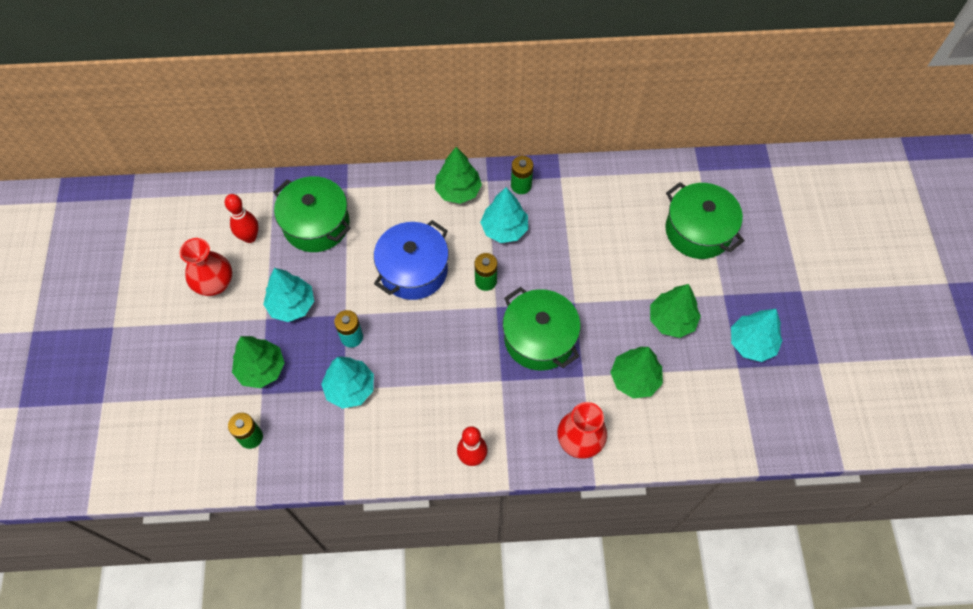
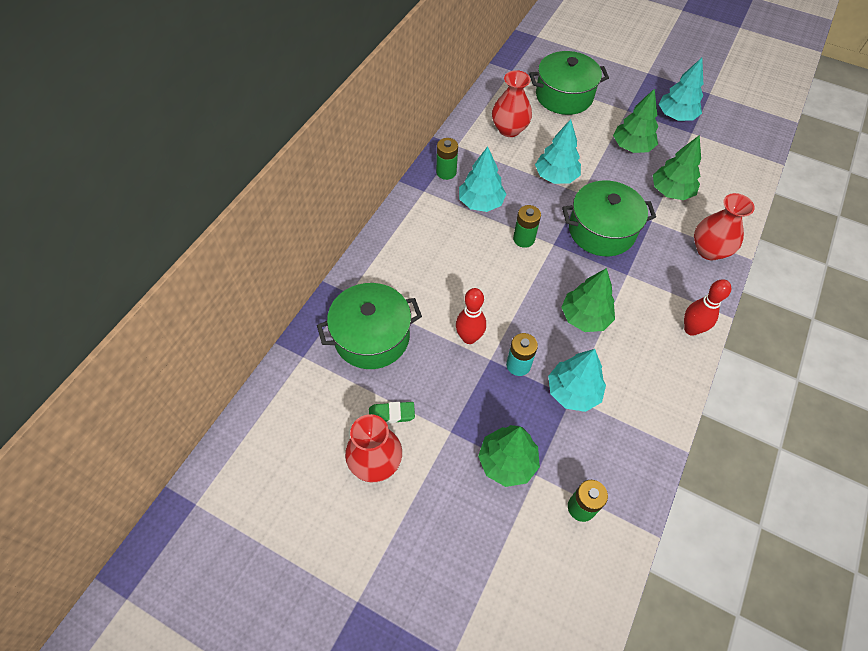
camera: 60 degrees left, 5 degrees down
(250, 237) = (342, 403): red bowling pin -> red bowling pin (469, 337)
(258, 273) = (391, 414): none -> green eraser
(291, 305) = (450, 400): turquoise tree -> turquoise tree (556, 176)
(413, 270) = (478, 284): blue pot -> none
(458, 191) = (418, 214): green tree -> green tree (585, 317)
(613, 207) = (509, 129): none -> red vase

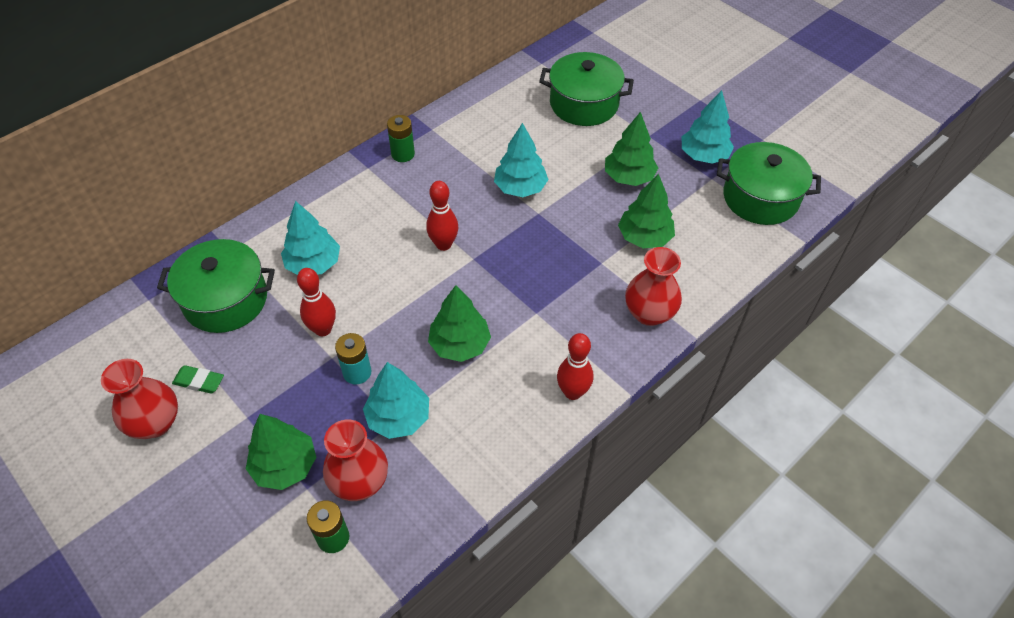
camera: 20 degrees right, 5 degrees down
(481, 203) = (420, 195): turquoise tree -> turquoise tree (313, 264)
(509, 129) = (499, 125): red vase -> red vase (359, 482)
(524, 239) = (443, 244): green battery -> red bowling pin
(601, 231) = (536, 258): green pot -> green pot (760, 198)

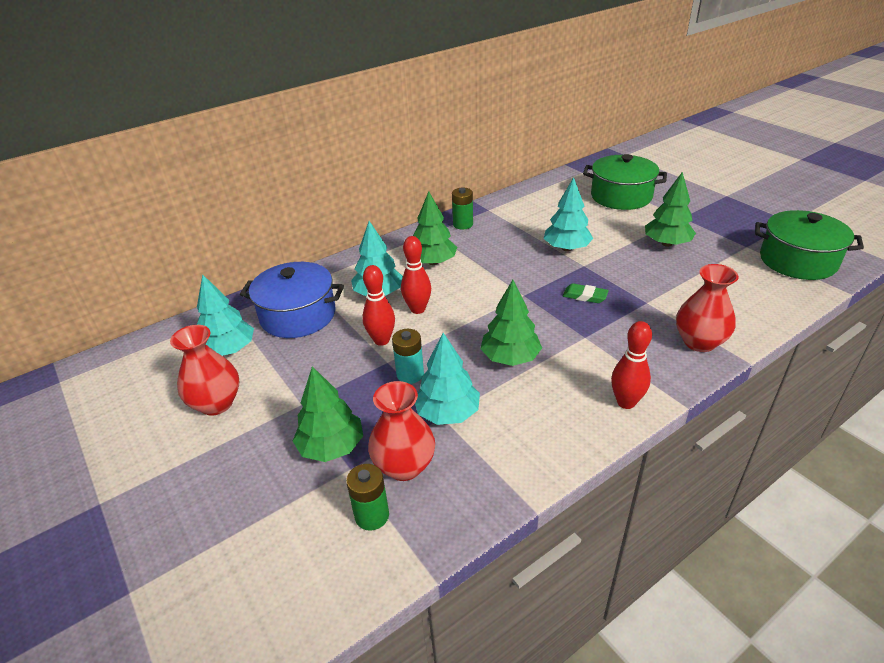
camera: 10 degrees right, 15 degrees down
(199, 381) = (263, 373): green eraser -> green eraser (585, 296)
(225, 300) = (298, 315): green pot -> blue pot
(443, 244) = (496, 284): red bowling pin -> red bowling pin (417, 309)
(644, 237) = (687, 285): green tree -> green tree (433, 262)
(704, 156) = (736, 231): turquoise tree -> turquoise tree (229, 350)

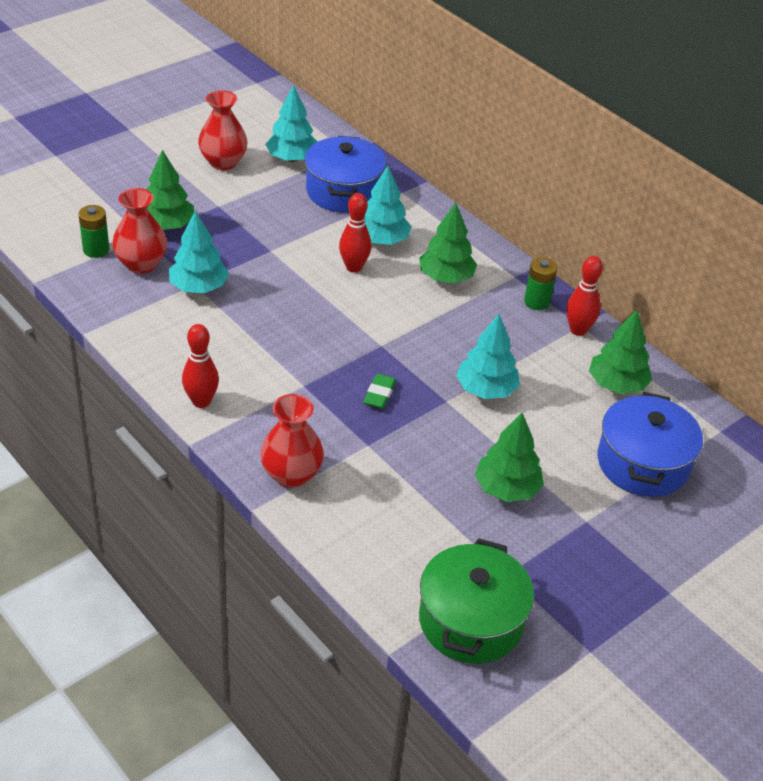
camera: 80 degrees right, 5 degrees up
(381, 340) = (303, 245): red bowling pin -> red bowling pin (578, 330)
(410, 374) = (251, 264): turquoise battery -> none
(510, 358) = (272, 329): green tree -> green tree (617, 384)
(621, 196) = (643, 463): green pot -> blue pot

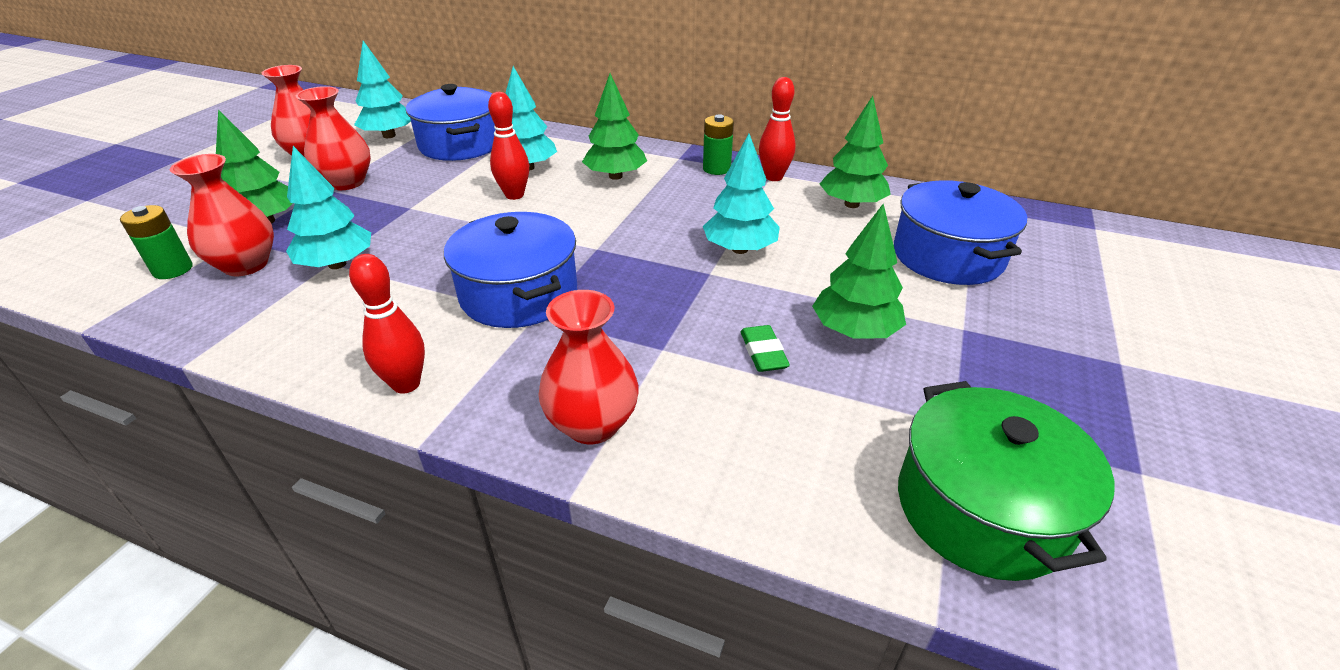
camera: 25 degrees left, 5 degrees down
(237, 204) = (347, 182): none -> red vase
(303, 363) = (519, 294): none -> blue pot
(379, 394) = (632, 292): green eraser -> green eraser (763, 352)

